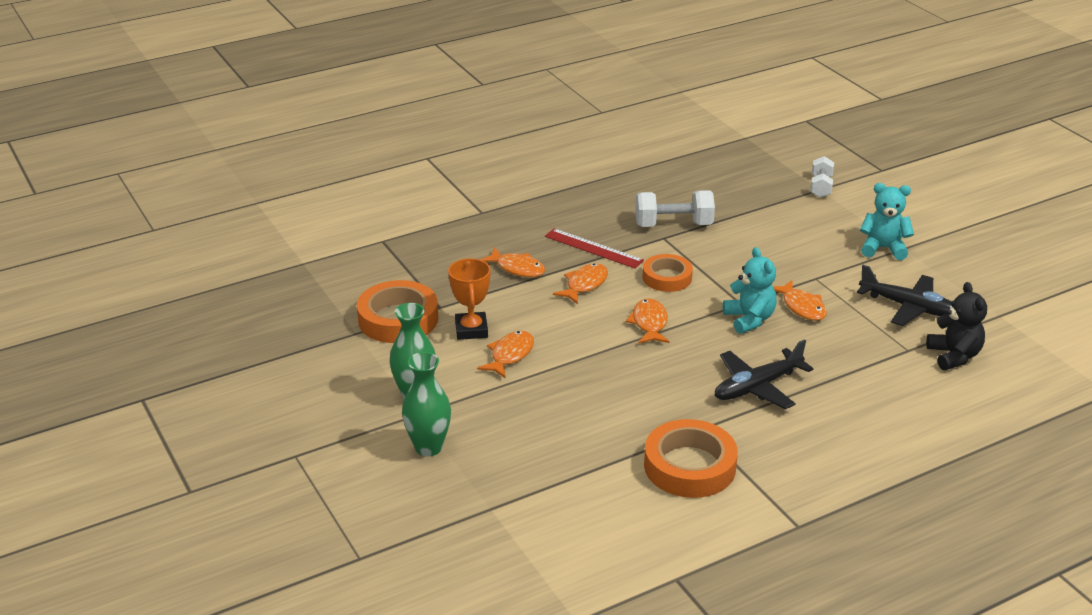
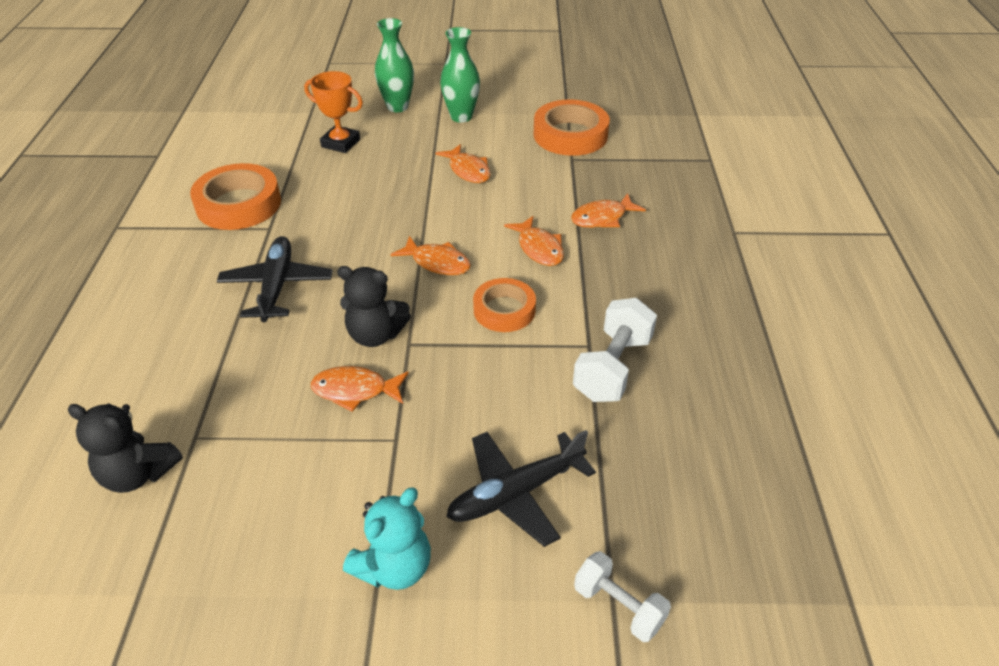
camera: 120 degrees right, 10 degrees up
(471, 330) = (522, 163): orange trophy -> orange trophy (340, 143)
(593, 248) = (604, 281): red ruler -> none
(749, 319) = (375, 335): turquoise teddy bear -> black teddy bear
(909, 307) = (255, 496): black plane -> black plane (516, 493)

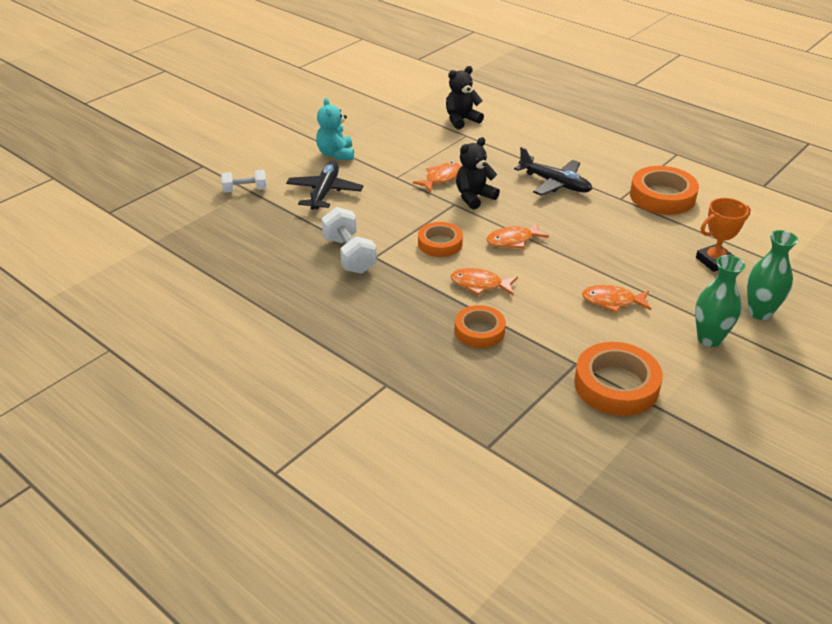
camera: 130 degrees right, 5 degrees down
(602, 218) = (479, 331): orange fish -> orange tape

